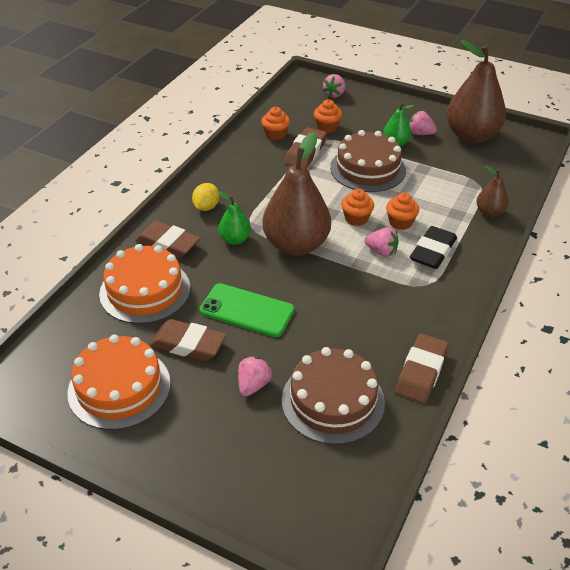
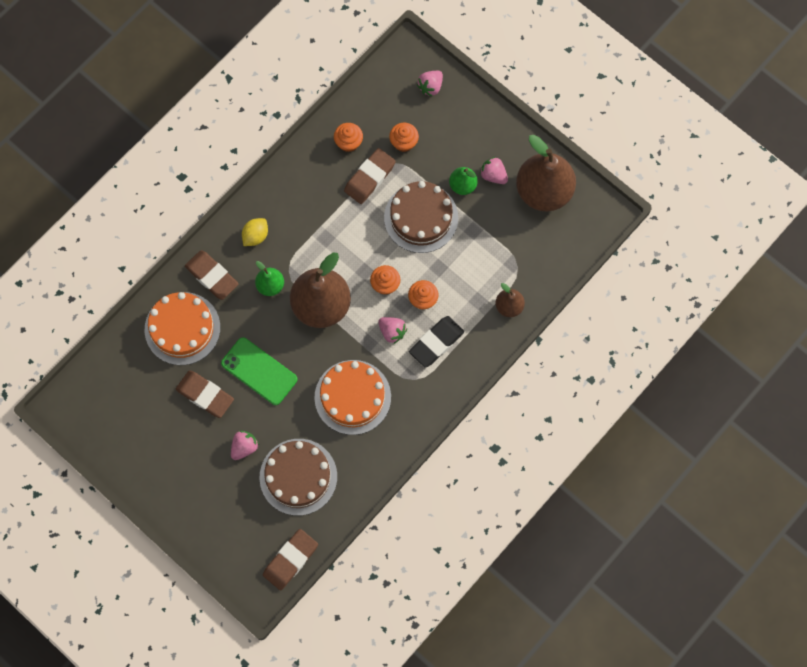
camera: 15 degrees right, 30 degrees up
(119, 387) = (146, 424): orange cake -> orange cake (352, 397)
(421, 372) = (373, 467): brown eraser -> brown eraser (290, 560)

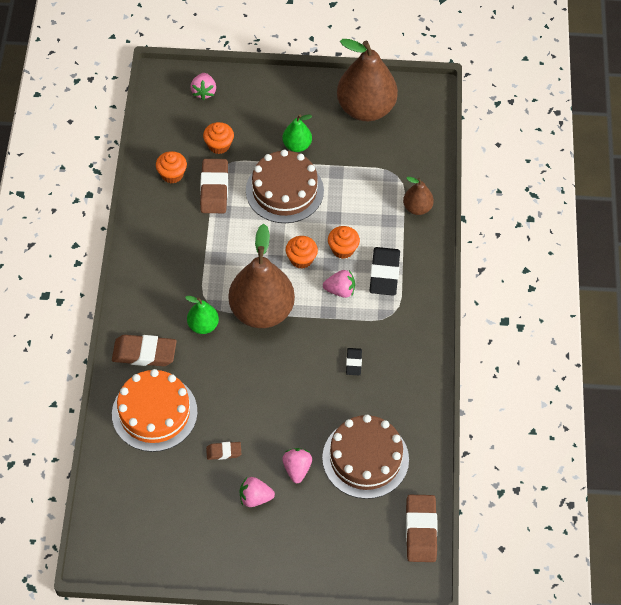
camera: 40 degrees left, 15 degrees down
(205, 395) = (223, 452): brown eraser -> brown eraser, size x0.53
(255, 236) = (155, 296): yellow lemon -> none
(259, 371) = (254, 399): green phone -> none
(352, 397) = (353, 363): orange cake -> black eraser
(493, 175) = (315, 122): pink strawberry -> pink strawberry (255, 498)

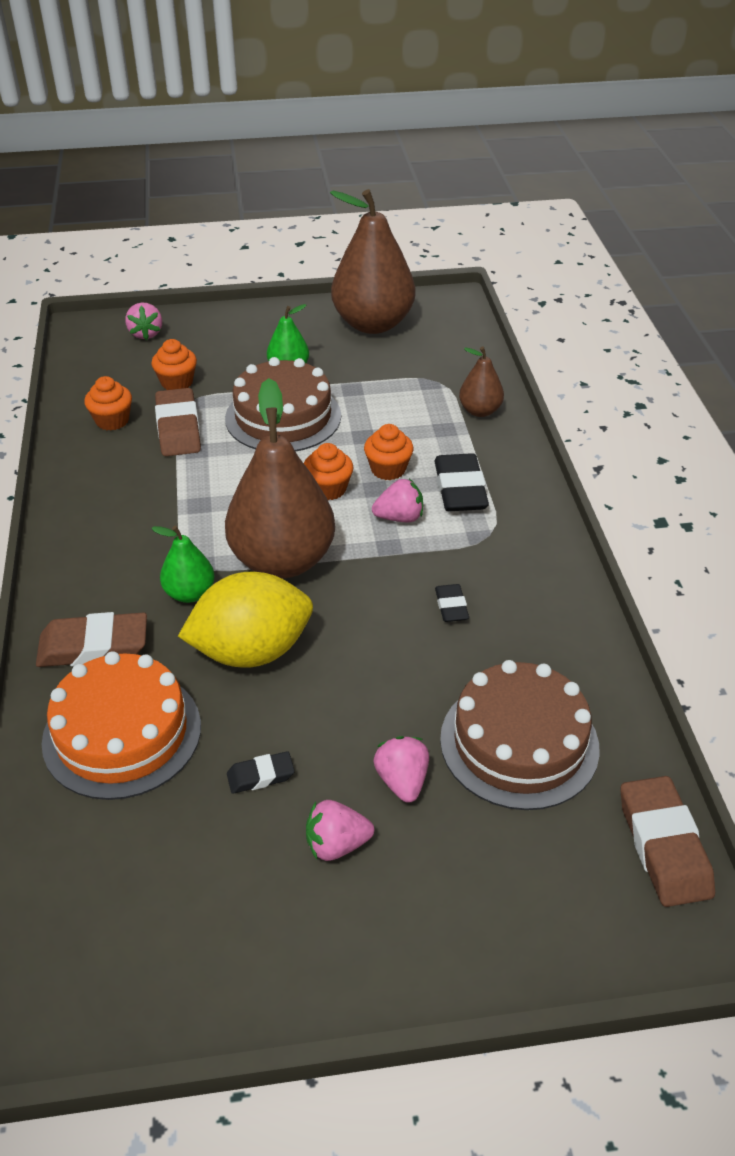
camera: 10 degrees left, 15 degrees down
(223, 452) = (260, 776): brown eraser -> black eraser
(232, 372) = (251, 651): none -> yellow lemon

